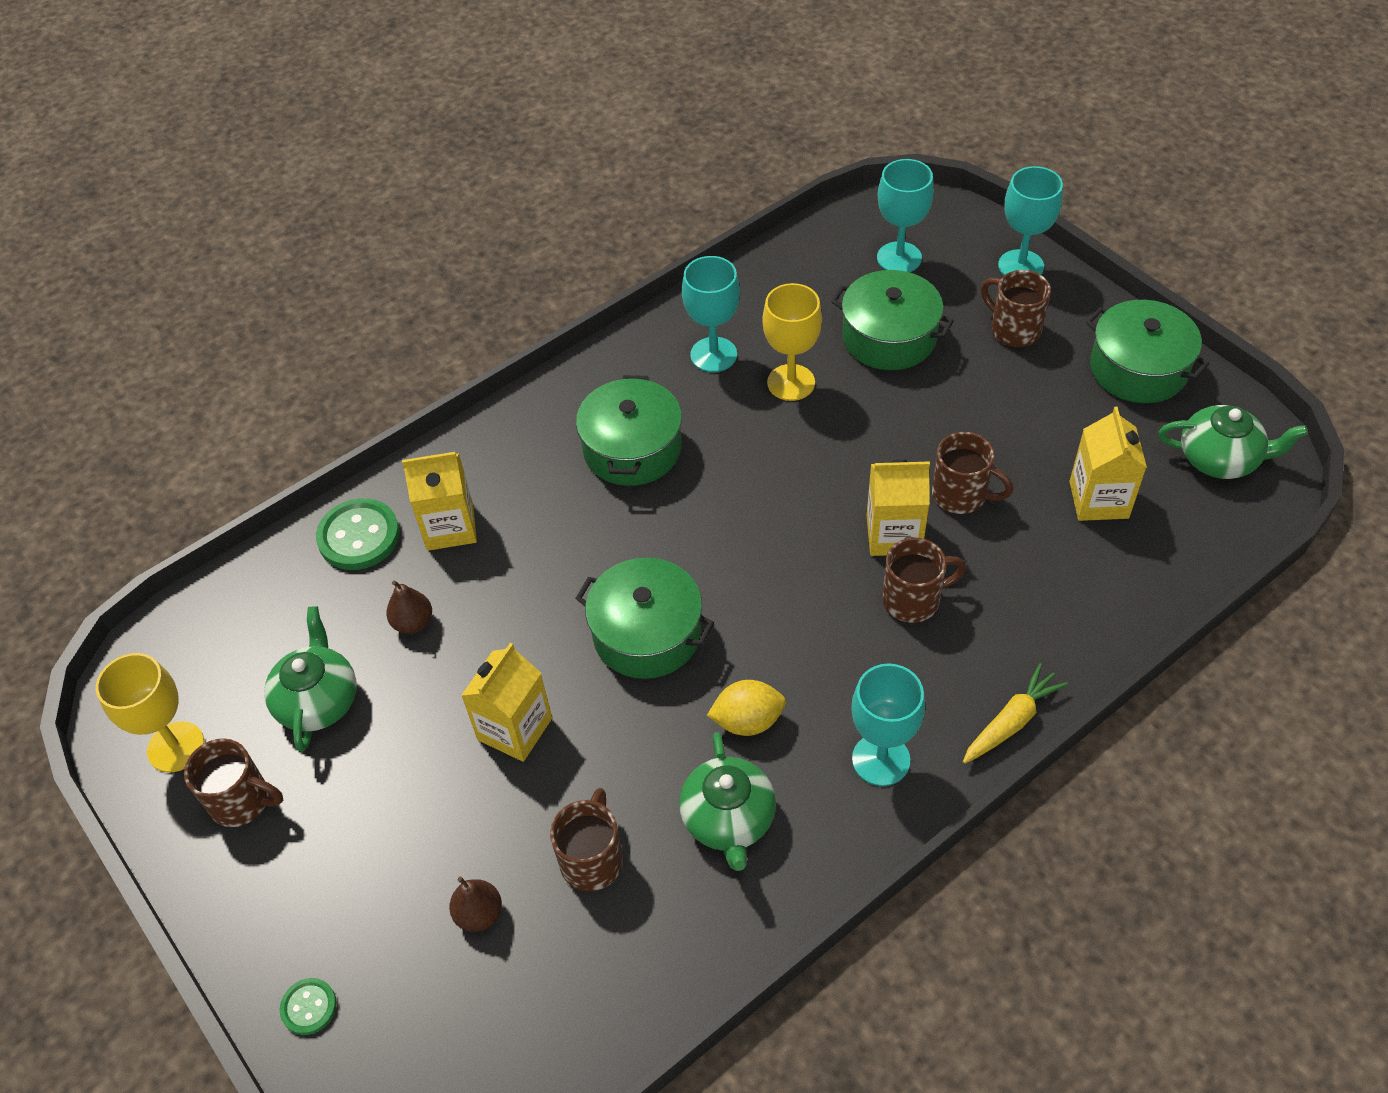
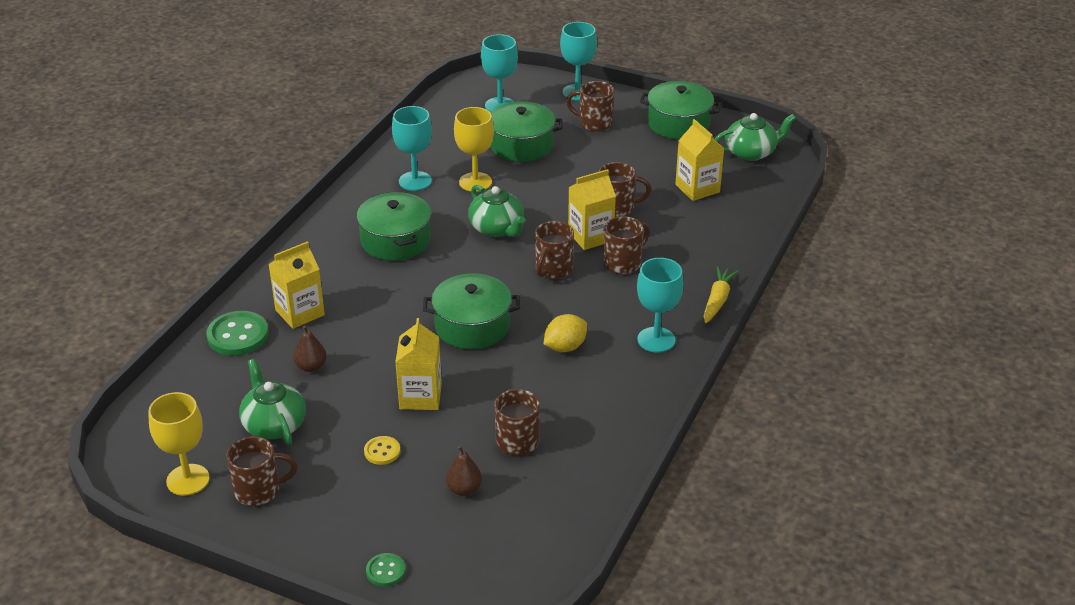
camera: 30 degrees left, 15 degrees down
(417, 802) = (382, 451): none -> yellow button
(728, 819) = (586, 395): green teapot -> green teapot (497, 228)
(808, 575) = (553, 270): none -> brown mug

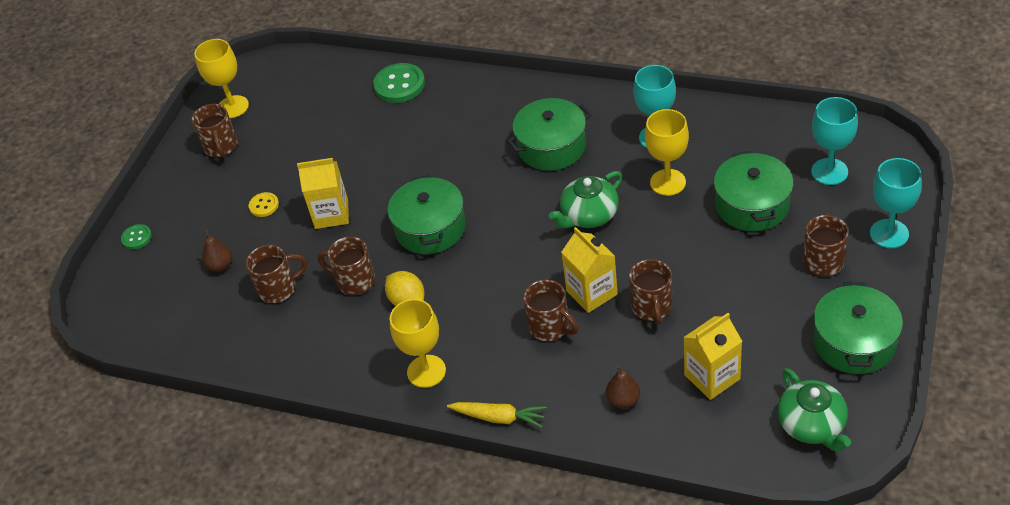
camera: 90 degrees right, 10 degrees up
(274, 424) = (293, 135): green teapot -> none
(300, 313) = (434, 112): yellow carton -> none
(311, 367) = (364, 138): brown pear -> brown pear (623, 400)
(553, 270) = (527, 271): brown mug -> brown mug (354, 281)
(656, 340) = (426, 371): turquoise goblet -> yellow goblet

